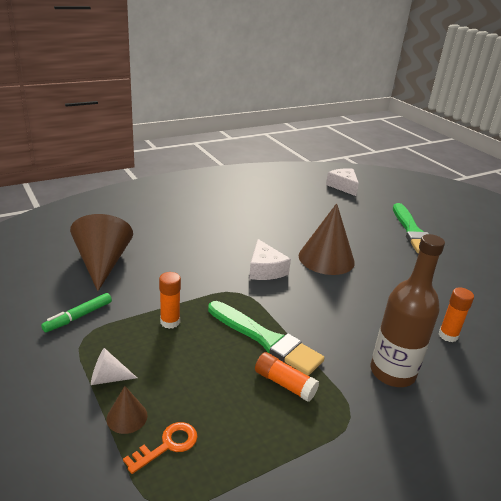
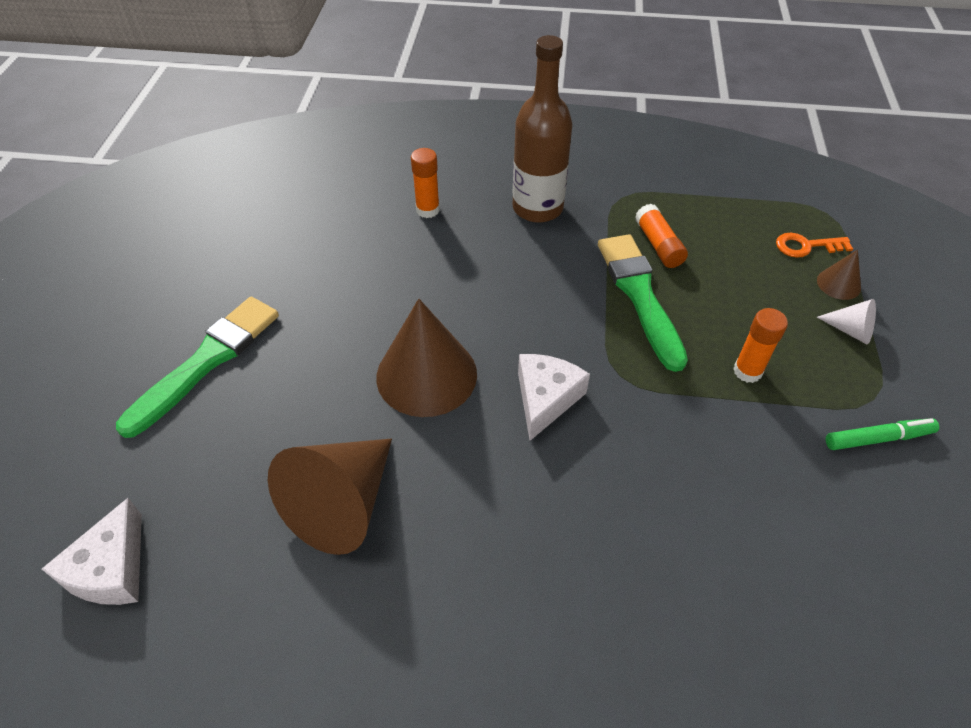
camera: 140 degrees left, 20 degrees up
(102, 263) = (819, 549): brown cone -> brown cone (342, 504)

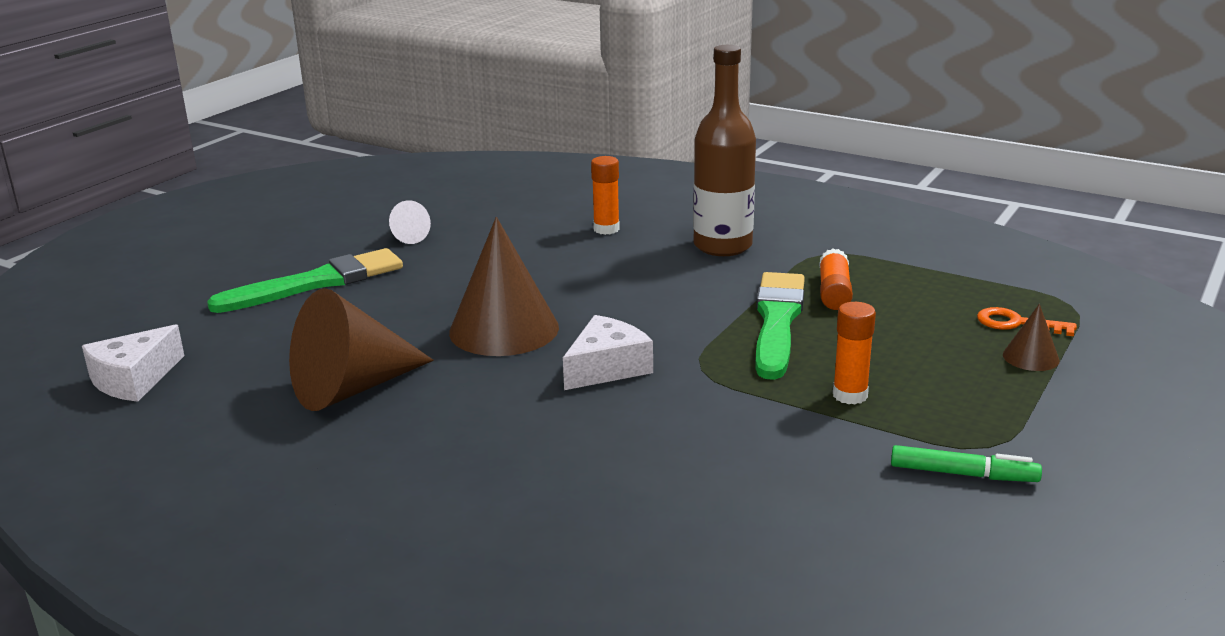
camera: 25 degrees right, 25 degrees down
(850, 330) = (1010, 393): white cone -> white cone (407, 237)

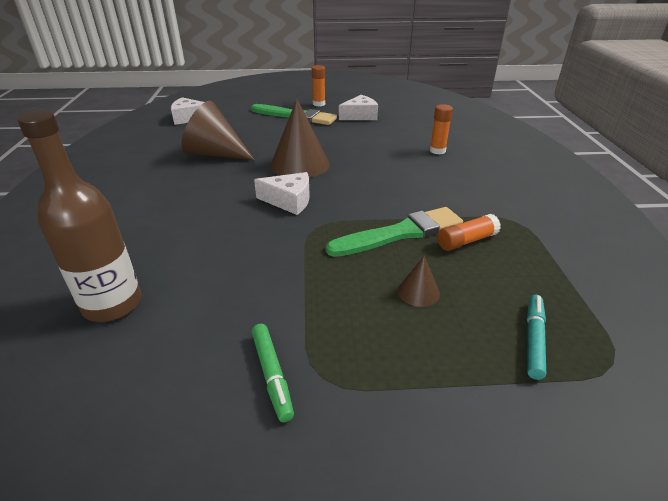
camera: 55 degrees right, 10 degrees up
(407, 237) = (360, 116): white cone -> white cheese
(722, 246) = (470, 186): brown bottle -> brown bottle (112, 304)
(850, 395) = (336, 289): orange glue stick -> orange glue stick (319, 104)
(1017, 323) = (534, 339): orange key -> turquoise marker
(1031, 357) = (486, 363): brown cone -> brown cone (418, 292)

